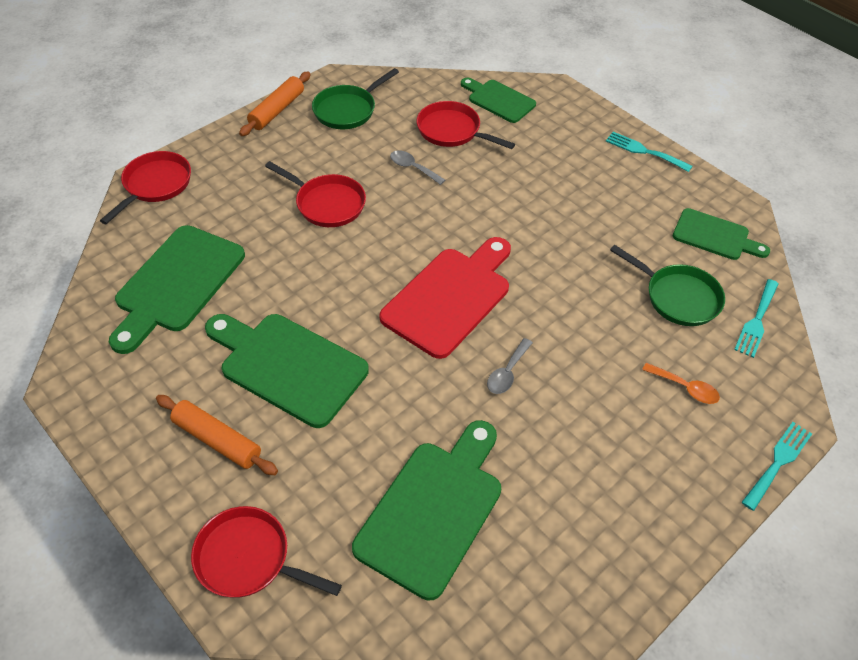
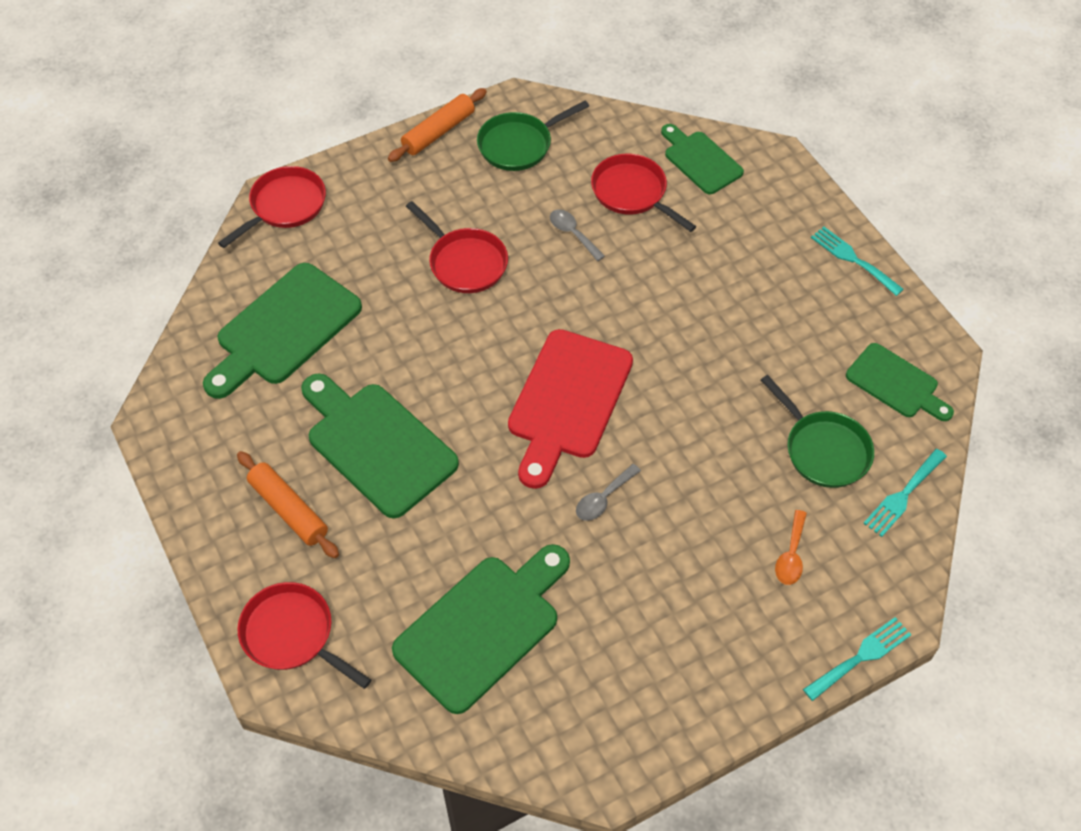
camera: 15 degrees right, 5 degrees up
(450, 297) = (568, 401): red cutting board -> red cutting board turned 150 degrees clockwise
(685, 388) = (791, 555): orange spoon -> orange spoon turned 60 degrees clockwise

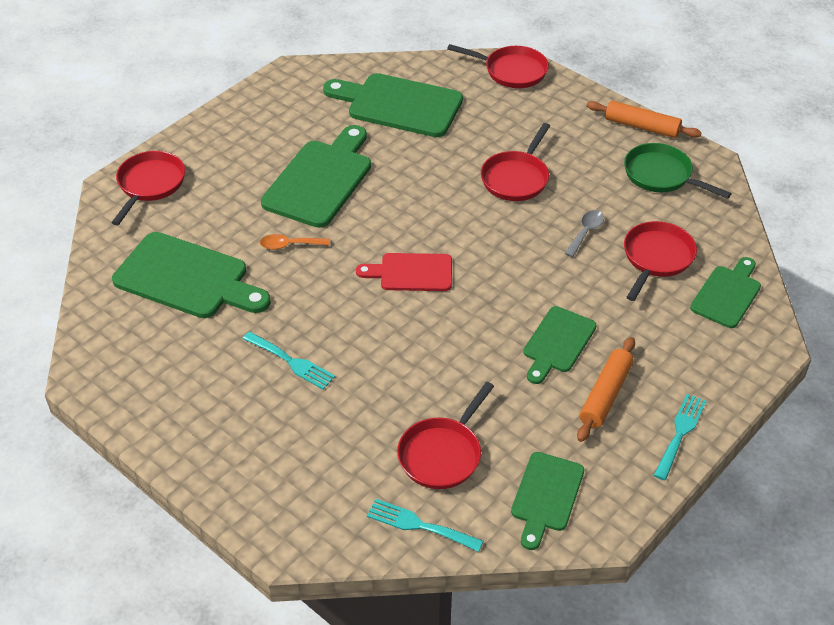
camera: 70 degrees right, 10 degrees down
(289, 509) = (247, 153): orange rolling pin -> orange rolling pin (605, 395)
(568, 401) = (411, 273): red cutting board -> red cutting board, size x0.60
(603, 498) = (327, 317): grey spoon -> none
(714, 310) = (557, 343): none -> green cutting board
(791, 555) = (321, 453): orange spoon -> orange spoon (289, 245)
(823, 449) = (442, 454): green pan -> red pan
(861, 656) = (237, 524): turquoise fork -> turquoise fork (291, 362)

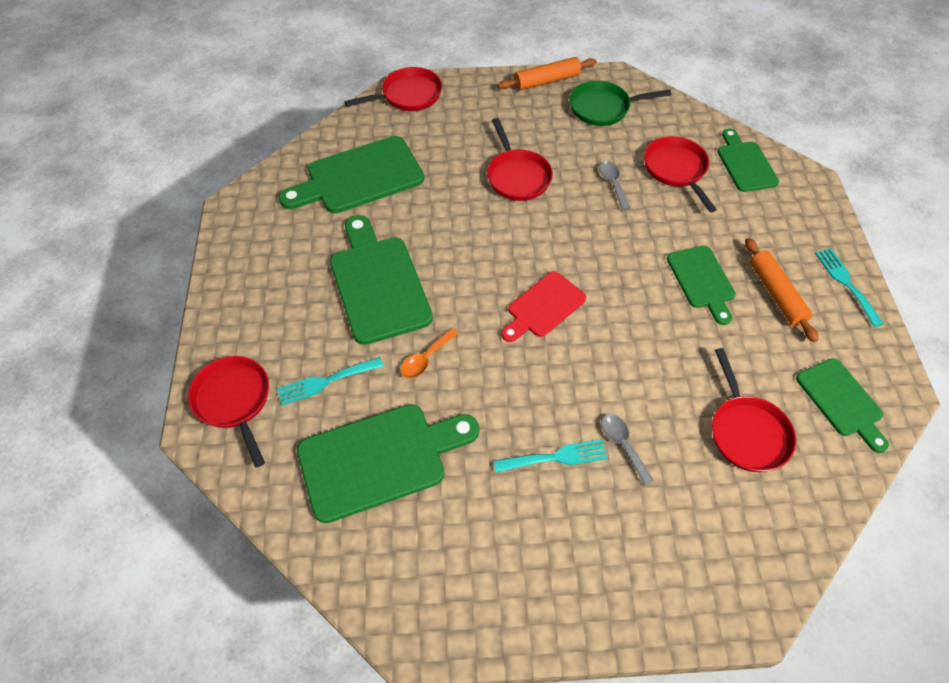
camera: 45 degrees left, 10 degrees up
(344, 390) = (622, 445): none -> grey spoon
(419, 525) = (806, 503): turquoise fork -> turquoise fork (325, 382)

